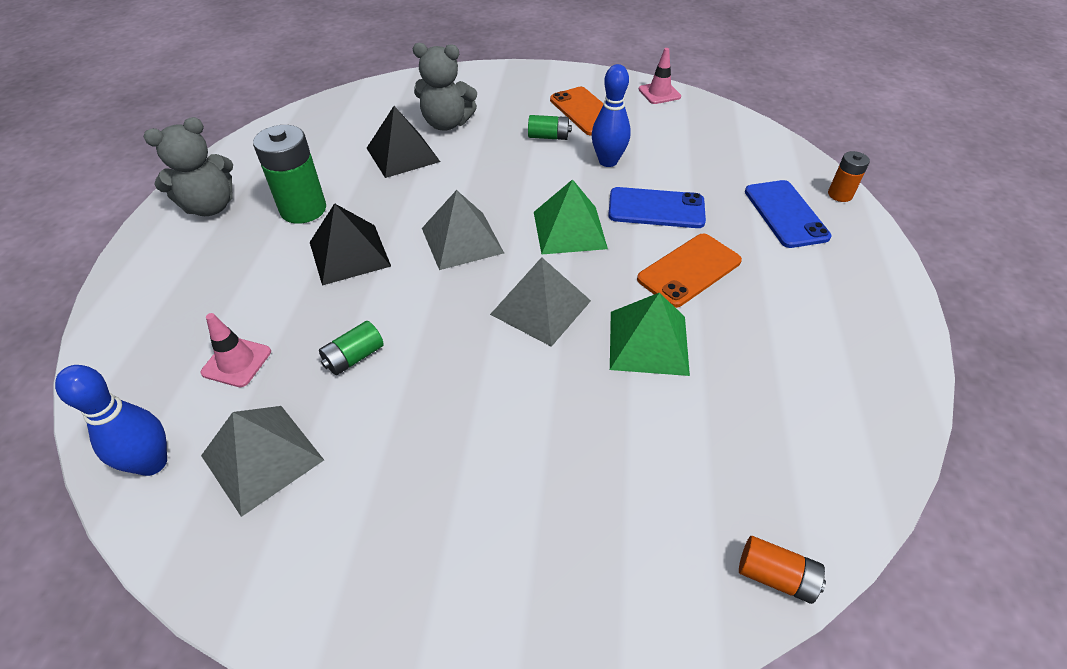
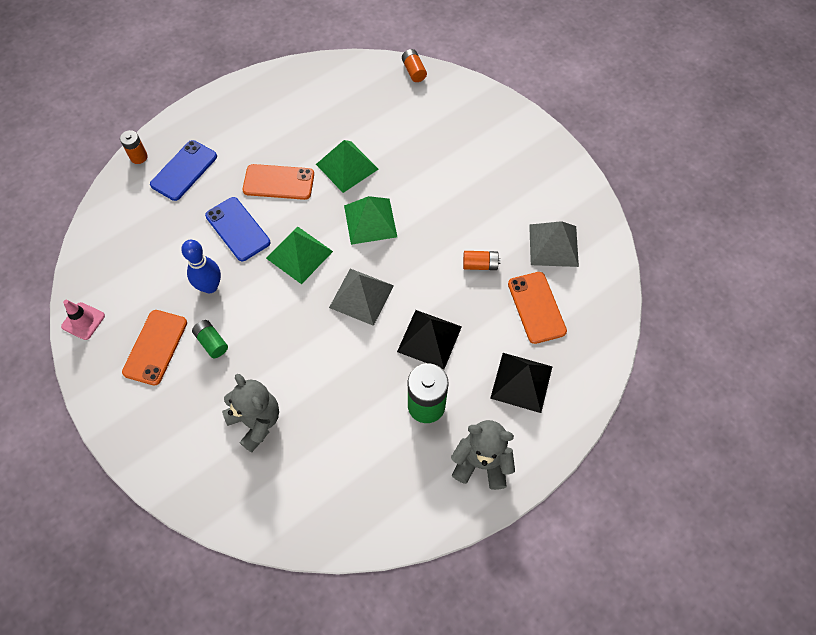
camera: 135 degrees left, 15 degrees up
(152, 463) = (601, 279): blue bowling pin -> none
(237, 362) = (536, 307): pink traffic cone -> orange phone
(354, 357) = (480, 265): green battery -> orange battery
(403, 154) = (319, 410): black pyramid -> black pyramid (521, 382)
(540, 307) = (370, 221): grey pyramid -> green pyramid

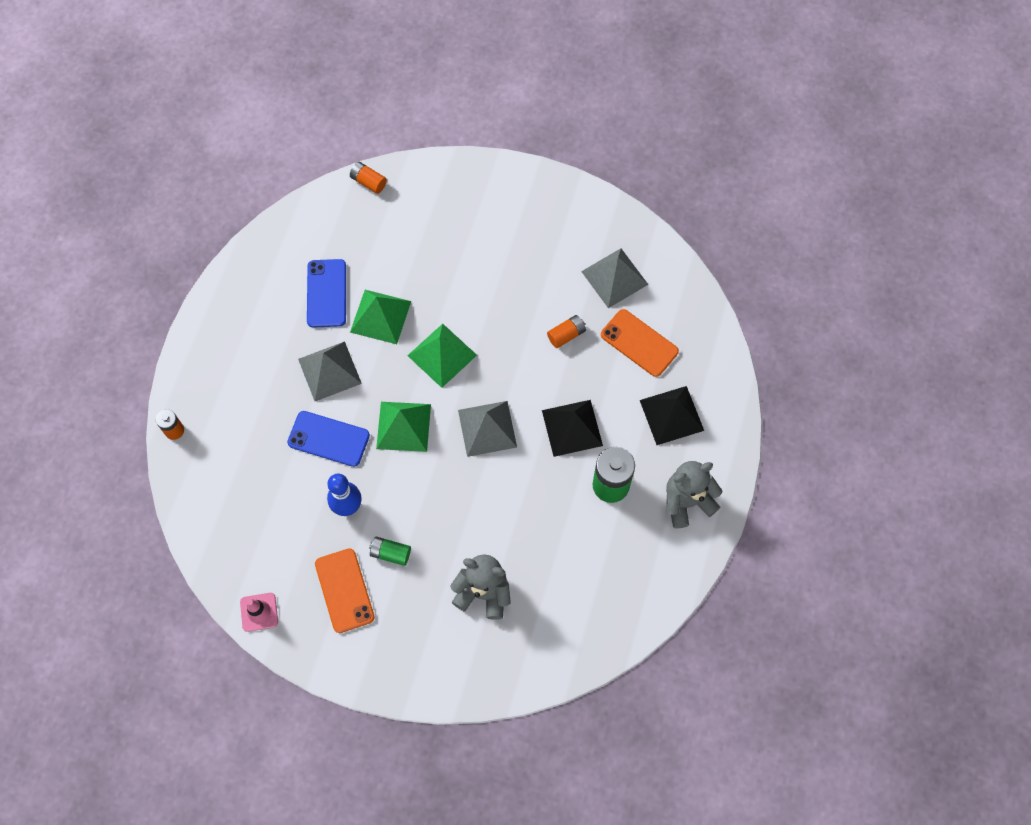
camera: 35 degrees left, 5 degrees up
(184, 170) = (230, 416): blue phone -> blue phone (326, 293)
(278, 182) = (329, 371): orange phone -> grey pyramid

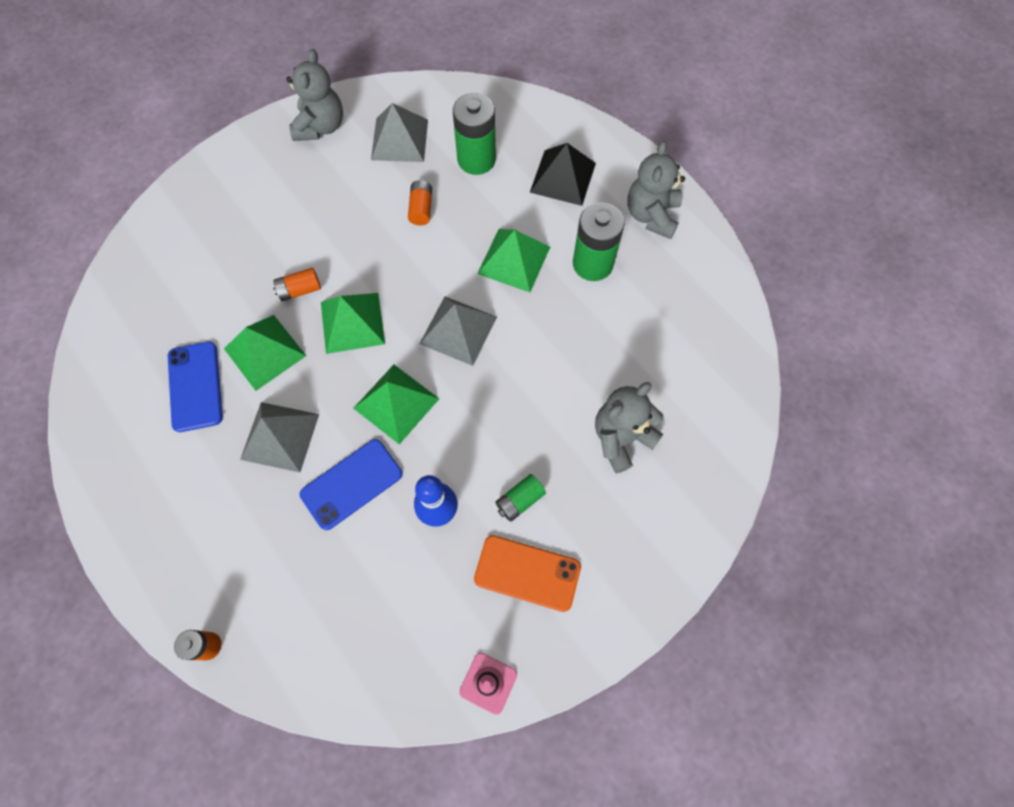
camera: 55 degrees left, 0 degrees up
(326, 293) = (195, 386): blue phone -> blue phone turned 45 degrees clockwise
(368, 182) = (116, 274): orange battery -> orange battery (300, 290)
(572, 427) = (514, 260): black pyramid -> green pyramid
(583, 216) = (320, 126): none -> grey teddy bear
(639, 343) = (476, 159): orange phone -> green battery

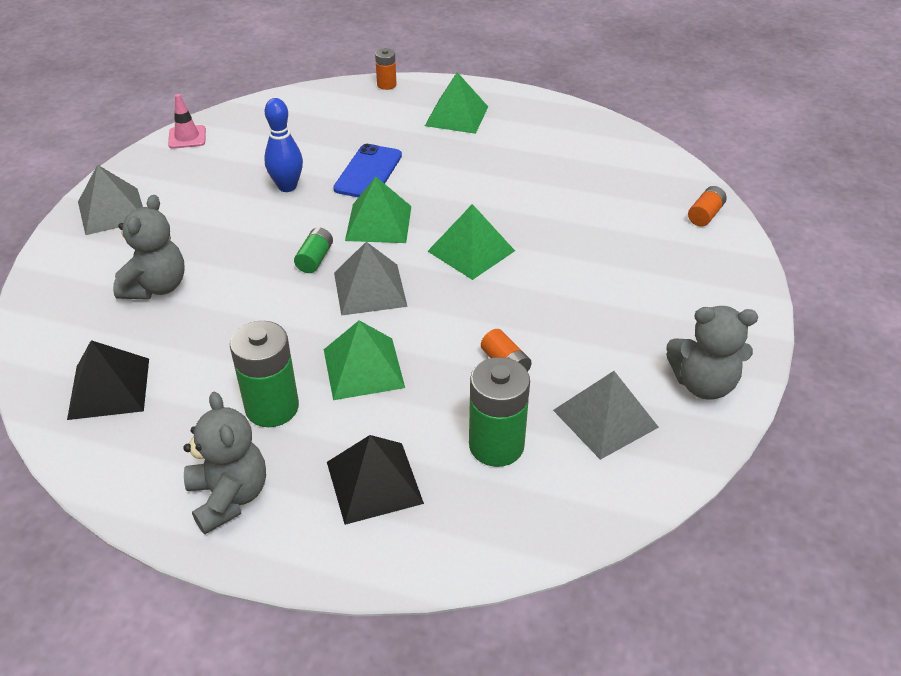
camera: 145 degrees right, 25 degrees down
(195, 386) = (546, 166): blue phone -> none
(265, 352) = (520, 203): green pyramid -> green pyramid (456, 116)
(280, 436) = (449, 170): grey pyramid -> grey pyramid (112, 211)
(300, 290) = (542, 249): orange battery -> orange battery (705, 215)
(320, 126) = (703, 384): grey teddy bear -> grey teddy bear turned 60 degrees counterclockwise
(520, 500) = (225, 217): green battery -> green battery (315, 259)
(527, 573) = (192, 187): orange phone -> none
(696, 346) = (109, 388): none -> black pyramid

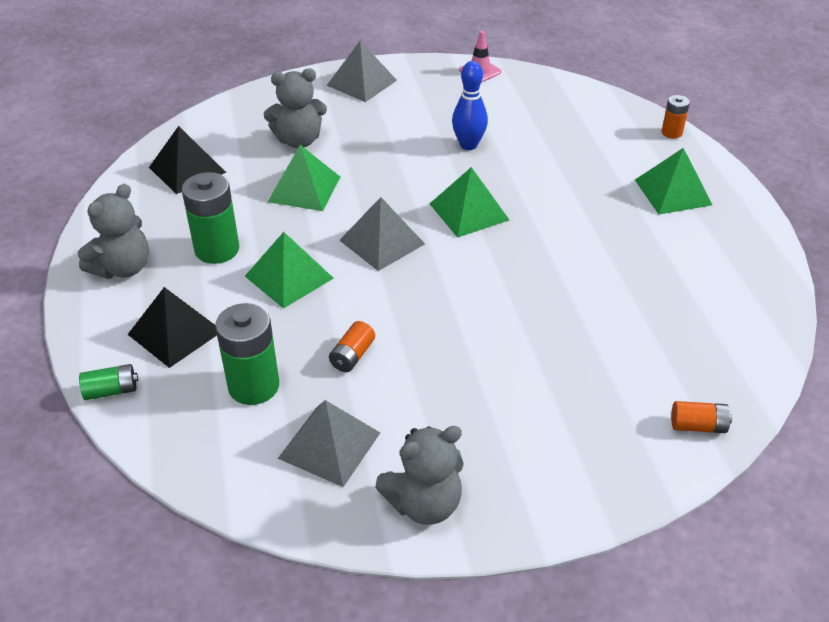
camera: 60 degrees right, 0 degrees up
(315, 259) = (393, 198): green battery -> green battery (111, 391)
(368, 172) = (531, 177): blue phone -> none
(471, 251) = (481, 279): green pyramid -> green pyramid (304, 189)
(703, 384) = (424, 503): grey teddy bear -> grey teddy bear turned 90 degrees counterclockwise

